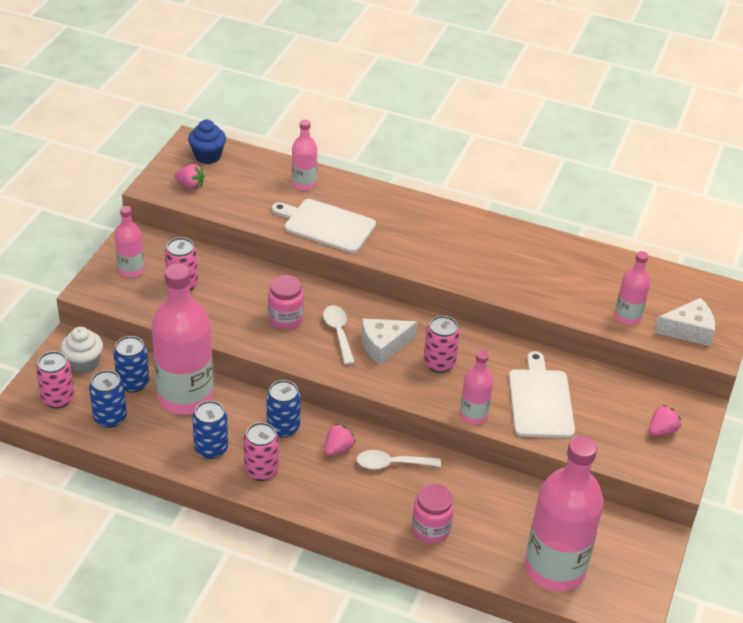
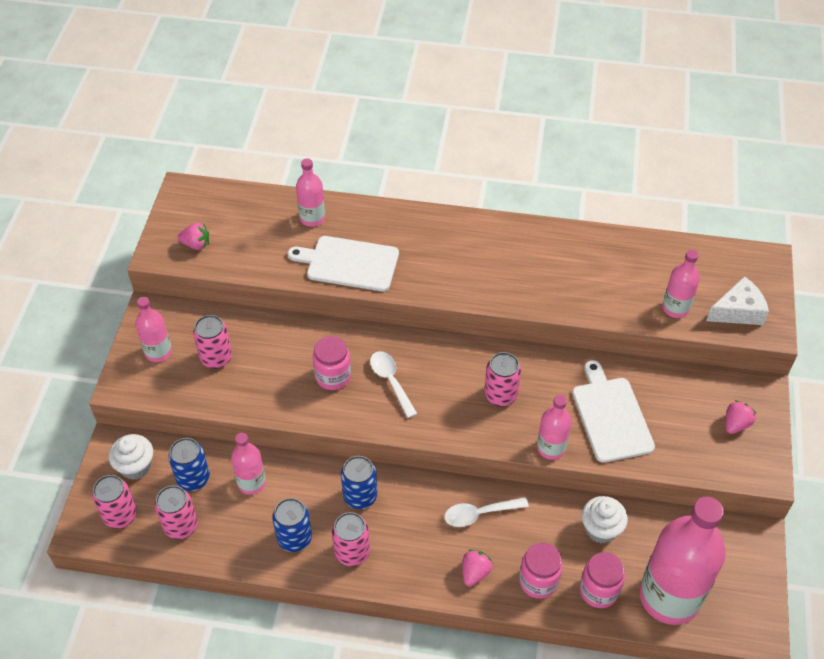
camera: 10 degrees left, 10 degrees up
(110, 418) = (181, 526): blue can -> pink can
(185, 397) = (251, 483): pink bottle -> pink bottle, size x0.49
(207, 156) = (204, 205): blue cupcake -> none
(338, 449) = (421, 509): pink strawberry -> pink strawberry (475, 572)
(383, 345) = (440, 386): white cheese -> none
(487, 549) = (598, 590): none -> pink jar
(505, 500) = (601, 529): none -> white cupcake

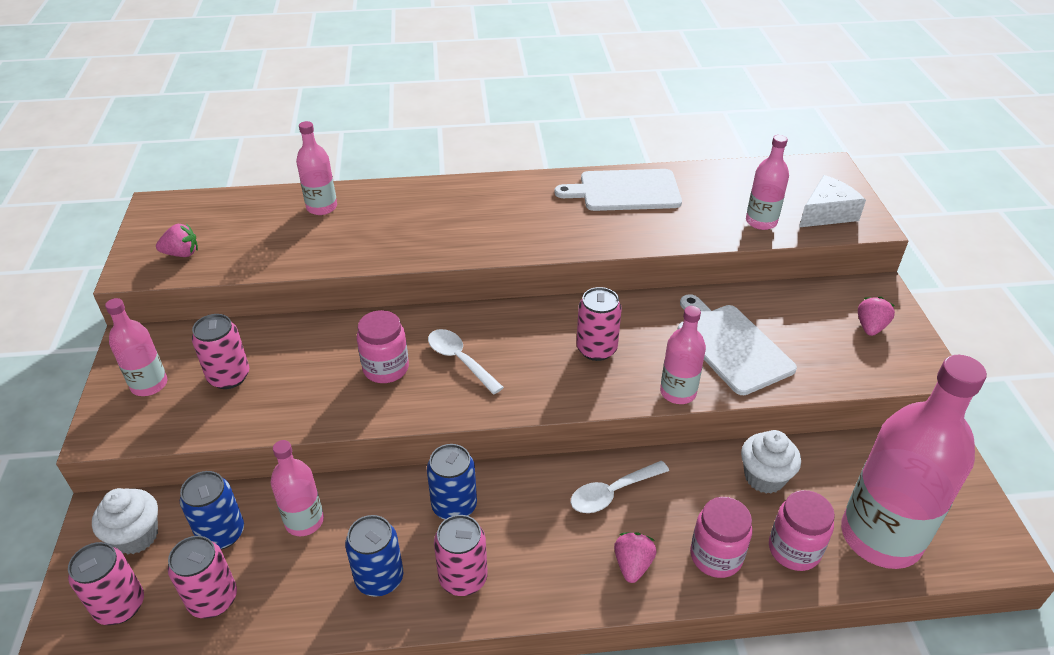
camera: 15 degrees left, 10 degrees down
(349, 263) = (377, 241): white cutting board -> white cutting board (625, 191)

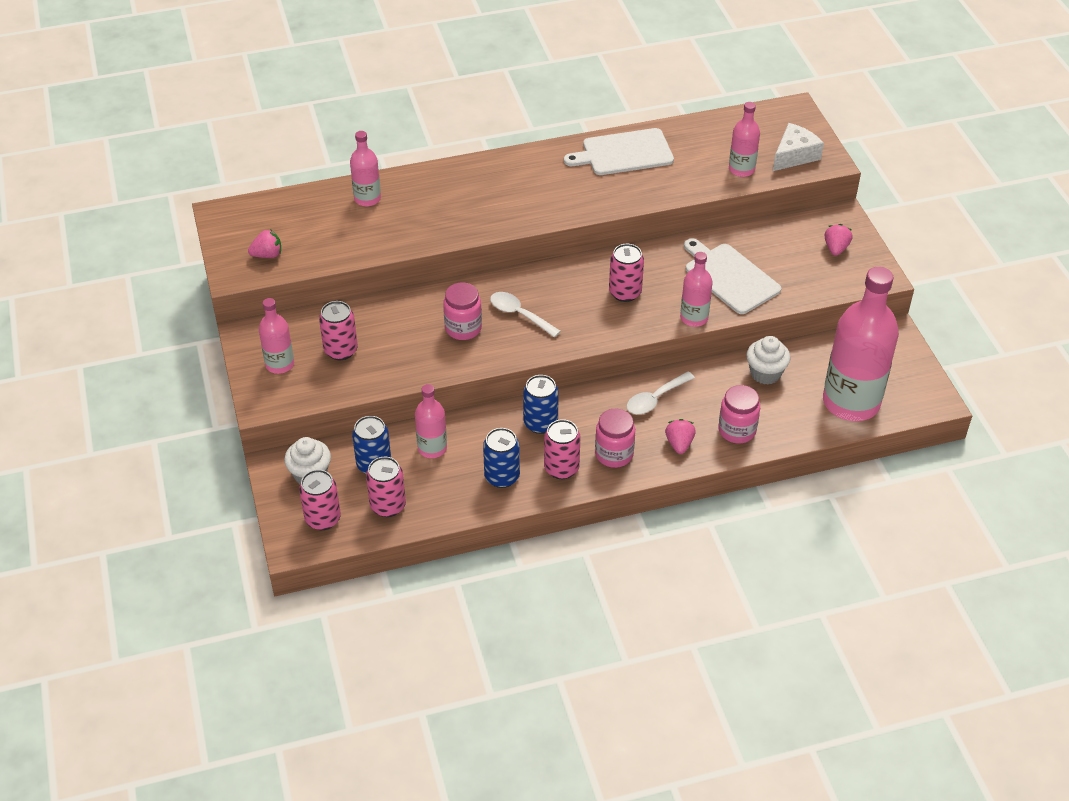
camera: 10 degrees left, 5 degrees up
(794, 549) = (791, 419): pink jar -> pink jar (614, 454)

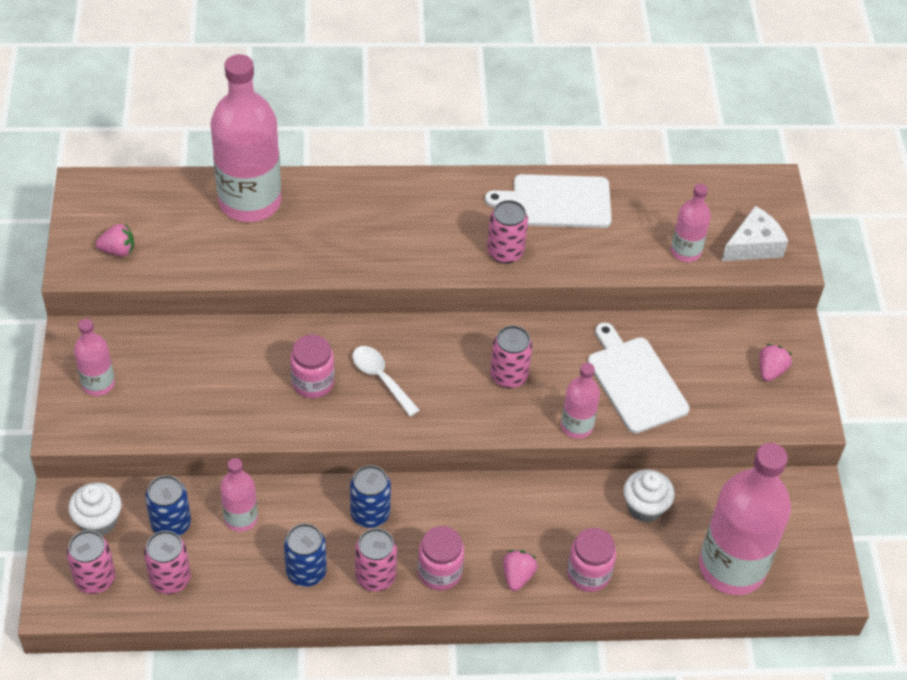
camera: 10 degrees right, 5 degrees up
(341, 350) = (170, 381): pink can -> pink can (505, 252)
(367, 199) = (250, 201): pink bottle -> pink bottle, size x2.02
(655, 399) = (509, 512): white spoon -> none

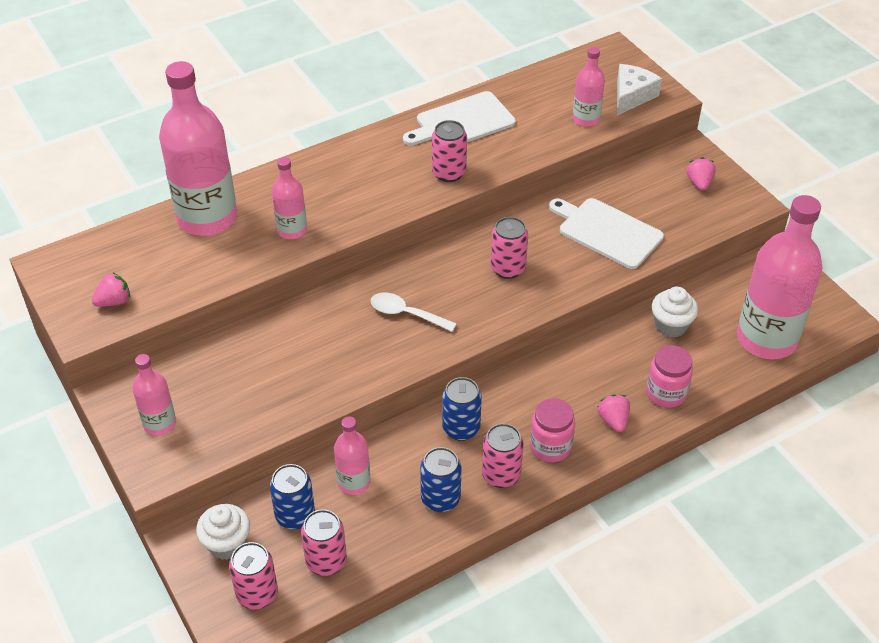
camera: 25 degrees left, 5 degrees down
(313, 382) = (351, 341): pink jar -> none
(577, 426) = (588, 282): pink bottle -> pink bottle (292, 230)

